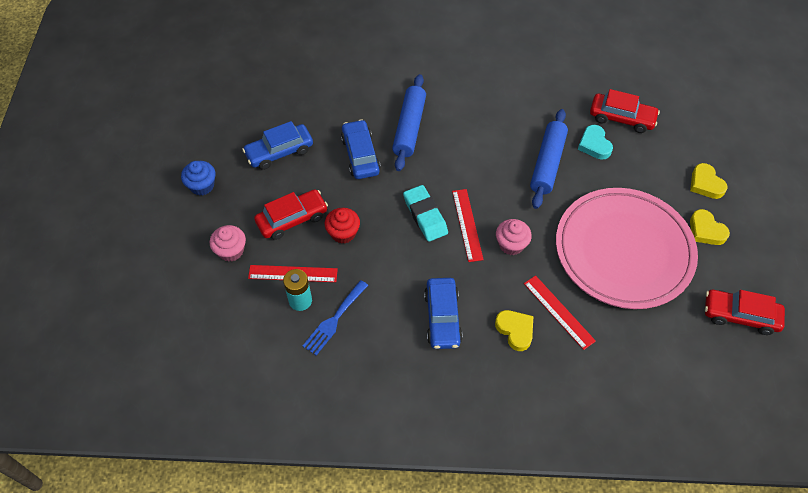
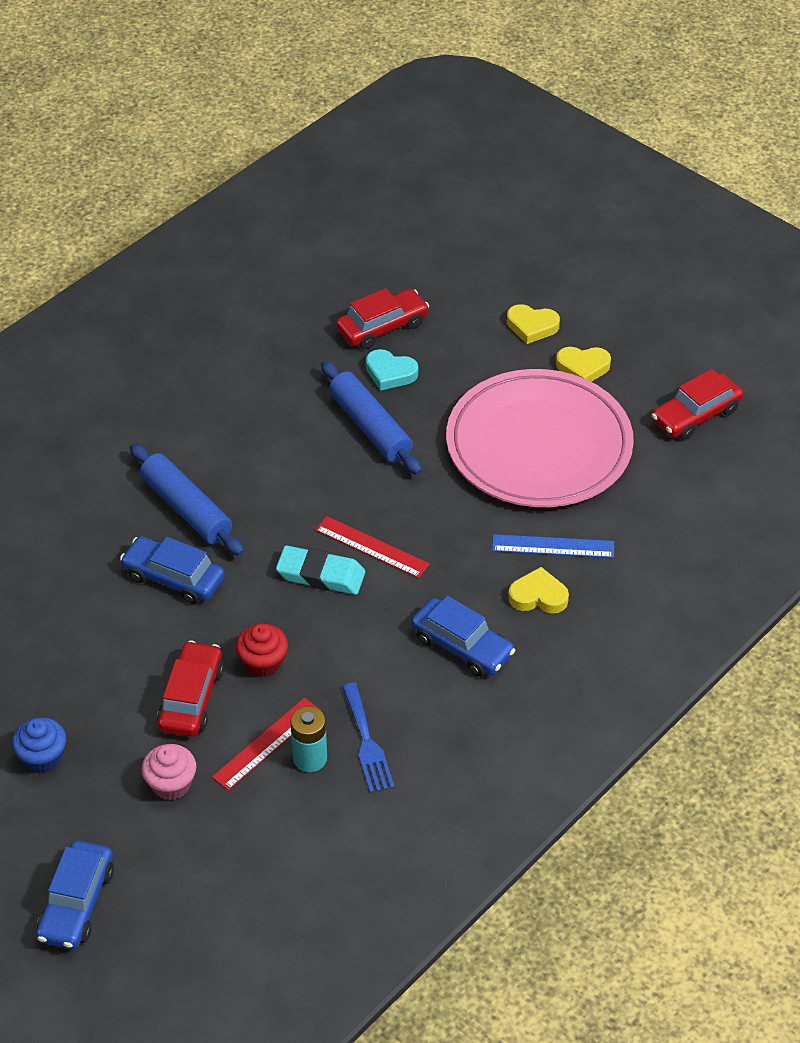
camera: 50 degrees left, 10 degrees down
(279, 152) = (80, 650): blue car -> blue car (76, 903)
(511, 244) = (436, 528): pink cupcake -> none
(558, 312) = (553, 546): red ruler -> blue ruler

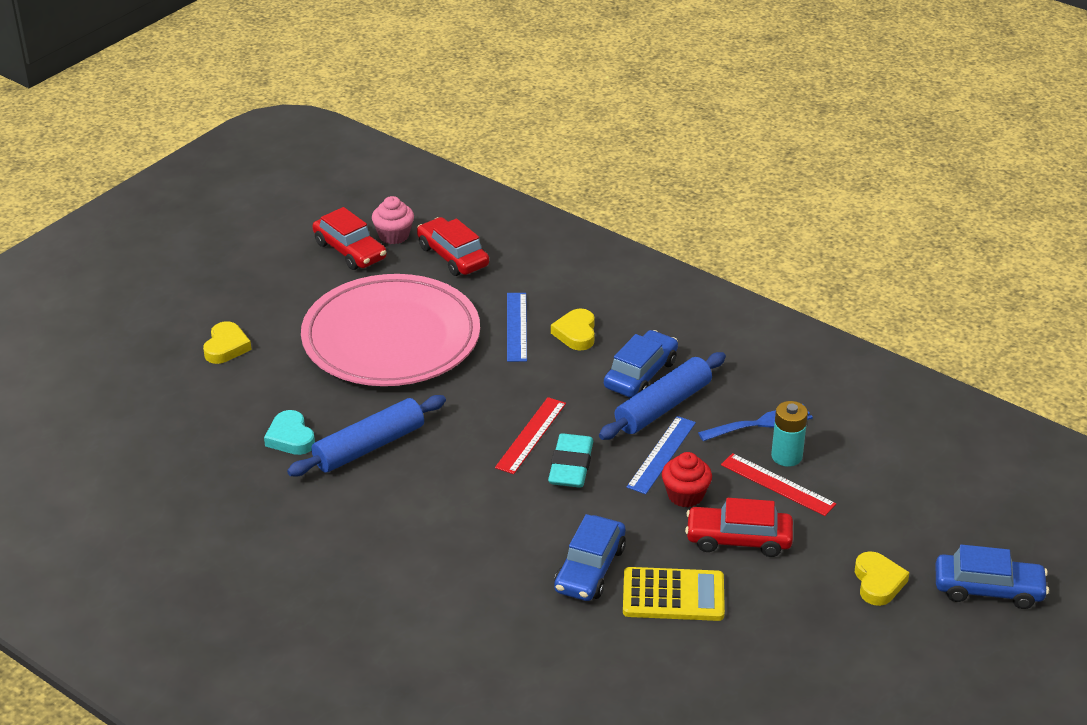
camera: 95 degrees left, 10 degrees down
(42, 757) = (836, 637): blue cupcake -> none
(126, 637) = (673, 595): none -> yellow calculator
(171, 784) = (840, 542): pink cupcake -> pink cupcake (394, 235)
(186, 509) = (493, 570): blue rolling pin -> blue rolling pin (663, 407)
(328, 650) = (661, 454): none -> blue ruler
(382, 327) = (220, 447): red car -> red car (453, 256)
(390, 373) = (290, 437): turquoise heart -> turquoise heart turned 135 degrees clockwise
(583, 367) = (286, 314): yellow heart -> yellow heart (878, 582)

